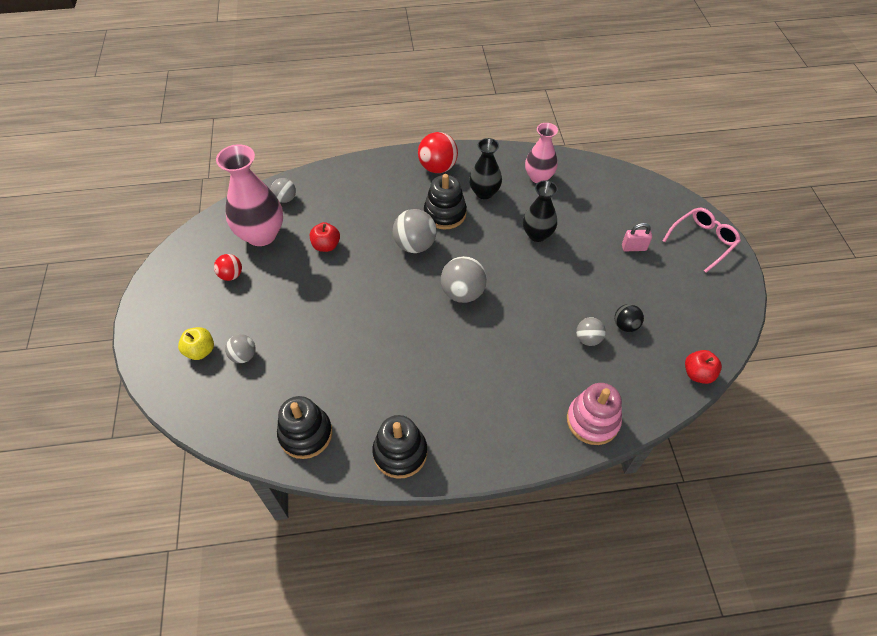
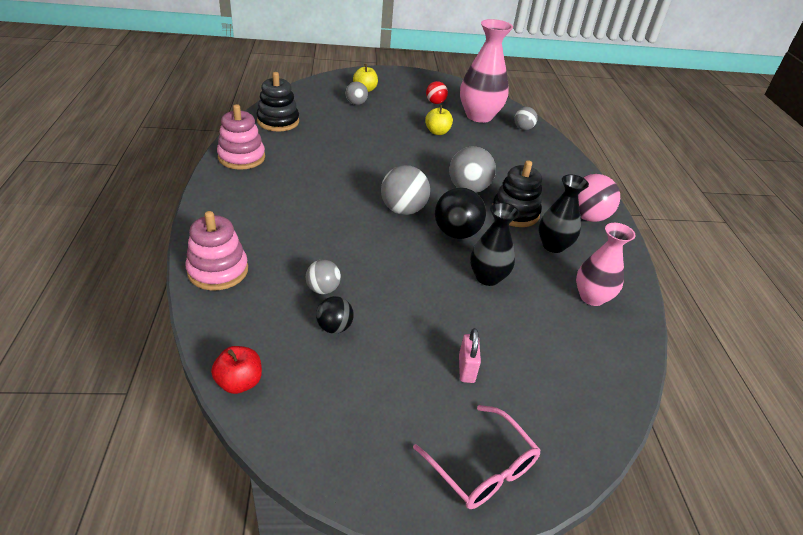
camera: 90 degrees right, 15 degrees down
(306, 271) = (437, 132): none -> yellow apple
(326, 245) = (467, 143): red apple -> none
(400, 453) = (241, 157): black stacking toy -> pink stacking toy
(437, 167) = (587, 217): red ball -> pink ball
(486, 254) = (456, 233): none -> black ball

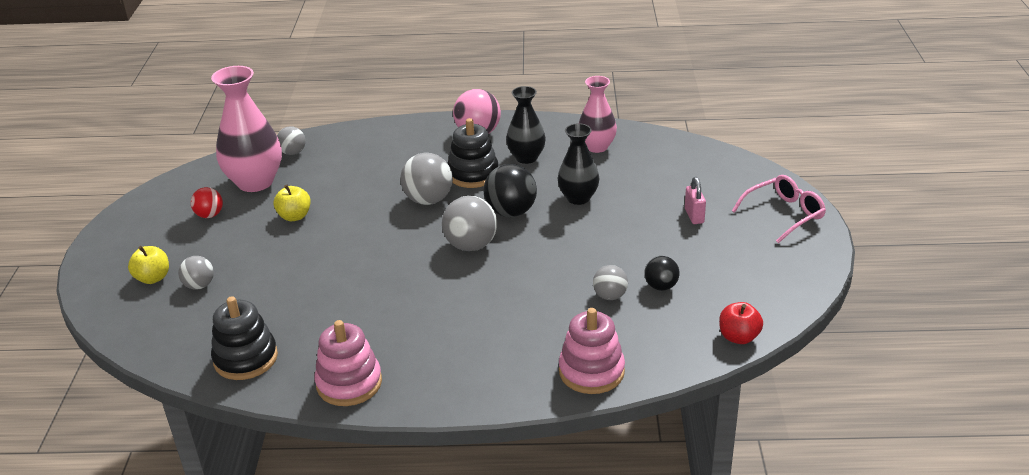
camera: 80 degrees left, 5 degrees down
(466, 369) = (694, 216): pink padlock -> pink padlock turned 75 degrees clockwise

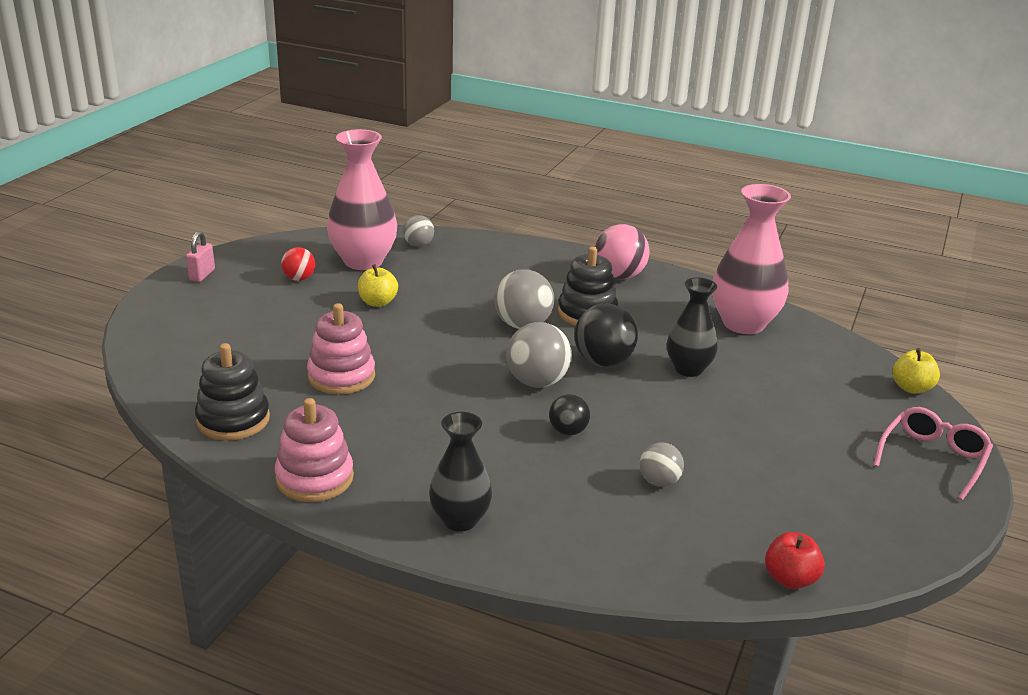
camera: 20 degrees right, 5 degrees down
(153, 278) = (206, 319): yellow apple -> yellow apple (911, 388)
(199, 285) = (242, 338): grey ball -> none
(526, 157) = (656, 313): black vase -> black vase (460, 520)
(591, 371) = (584, 556): pink stacking toy -> pink stacking toy (341, 376)
(597, 147) = (743, 323): pink vase -> pink vase, size x1.59
(661, 286) = (727, 491): black ball -> black ball (568, 431)
(694, 216) = (815, 427): pink padlock -> pink padlock (202, 275)
(784, 214) = (933, 458): pink glasses -> pink glasses turned 45 degrees counterclockwise

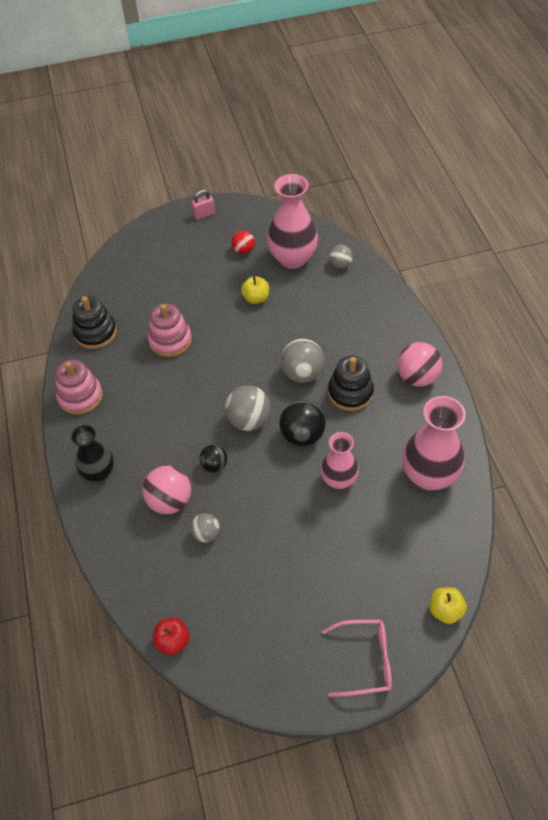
camera: 55 degrees right, 25 degrees up
(578, 485) = (170, 501): none -> pink ball
(688, 369) = (339, 480): black vase -> pink vase

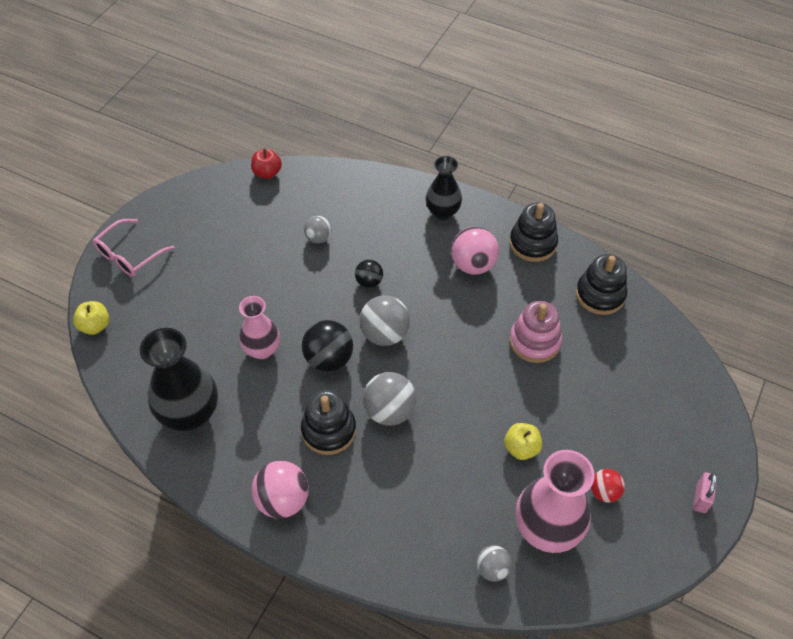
camera: 130 degrees right, 0 degrees up
(80, 396) = (533, 243): pink stacking toy -> black stacking toy
(170, 501) = (370, 236): pink ball -> pink ball (473, 265)
(429, 475) = (190, 414): pink vase -> black vase

